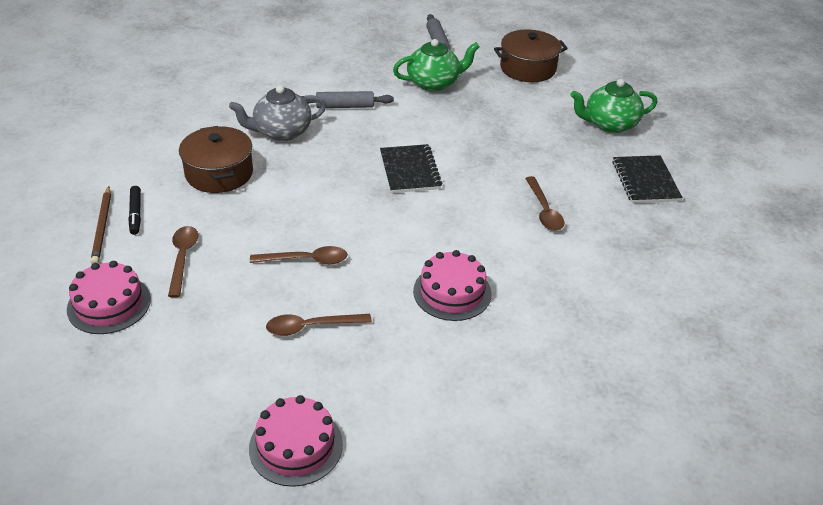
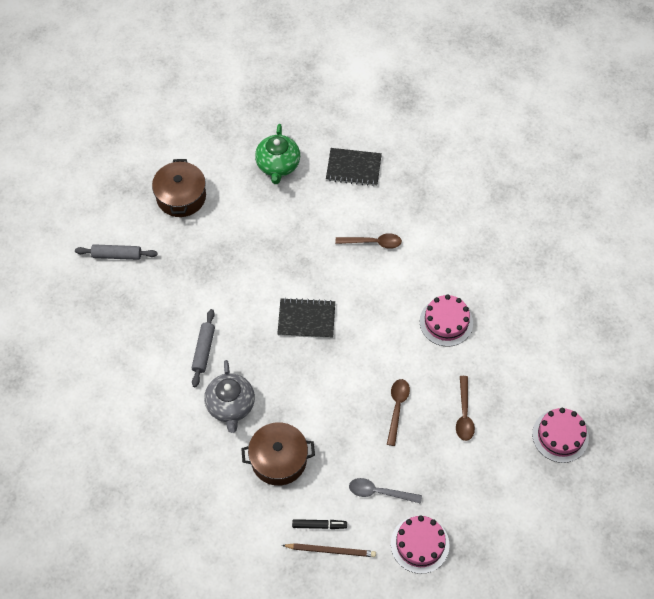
camera: 75 degrees left, 20 degrees up
(183, 258) = (379, 492): brown spoon -> grey spoon
(434, 83) = (185, 274): green teapot -> none

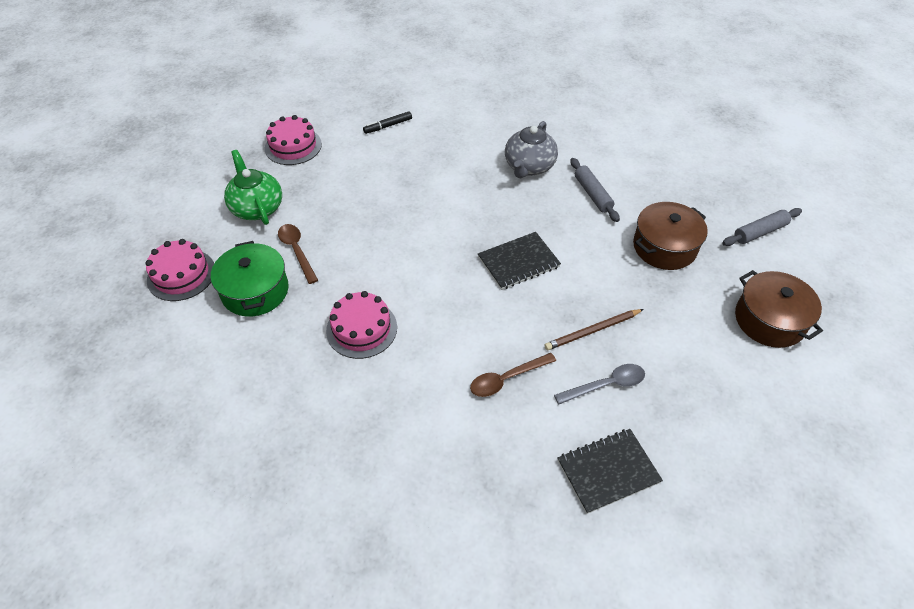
camera: 150 degrees right, 10 degrees down
(230, 406) = (529, 167): grey teapot -> grey teapot turned 120 degrees counterclockwise
(278, 165) = (705, 420): green teapot -> green teapot (257, 208)
(279, 459) = (454, 150): brown pot -> brown pot (664, 247)
(330, 550) = (368, 116): brown pencil -> brown pencil (593, 331)
(379, 492) = (349, 163): grey spoon -> grey spoon (606, 385)
(397, 408) = (370, 228): brown spoon -> none
(508, 391) = (255, 291): none -> green pot

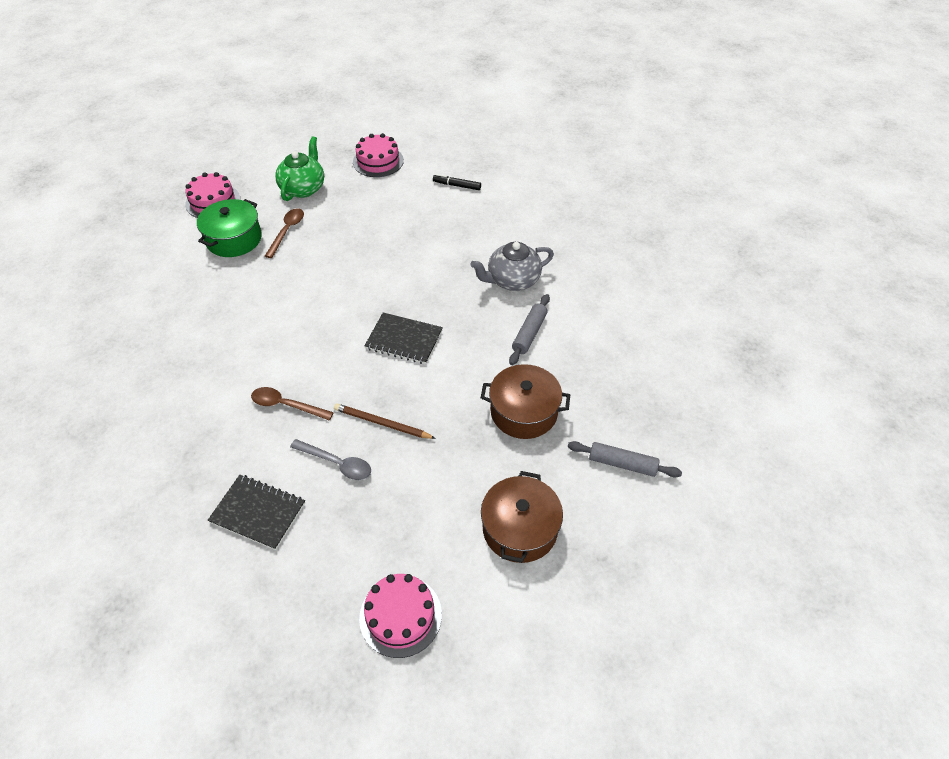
camera: 45 degrees right, 0 degrees up
(361, 329) = (254, 306): pink cake -> pink cake (400, 616)

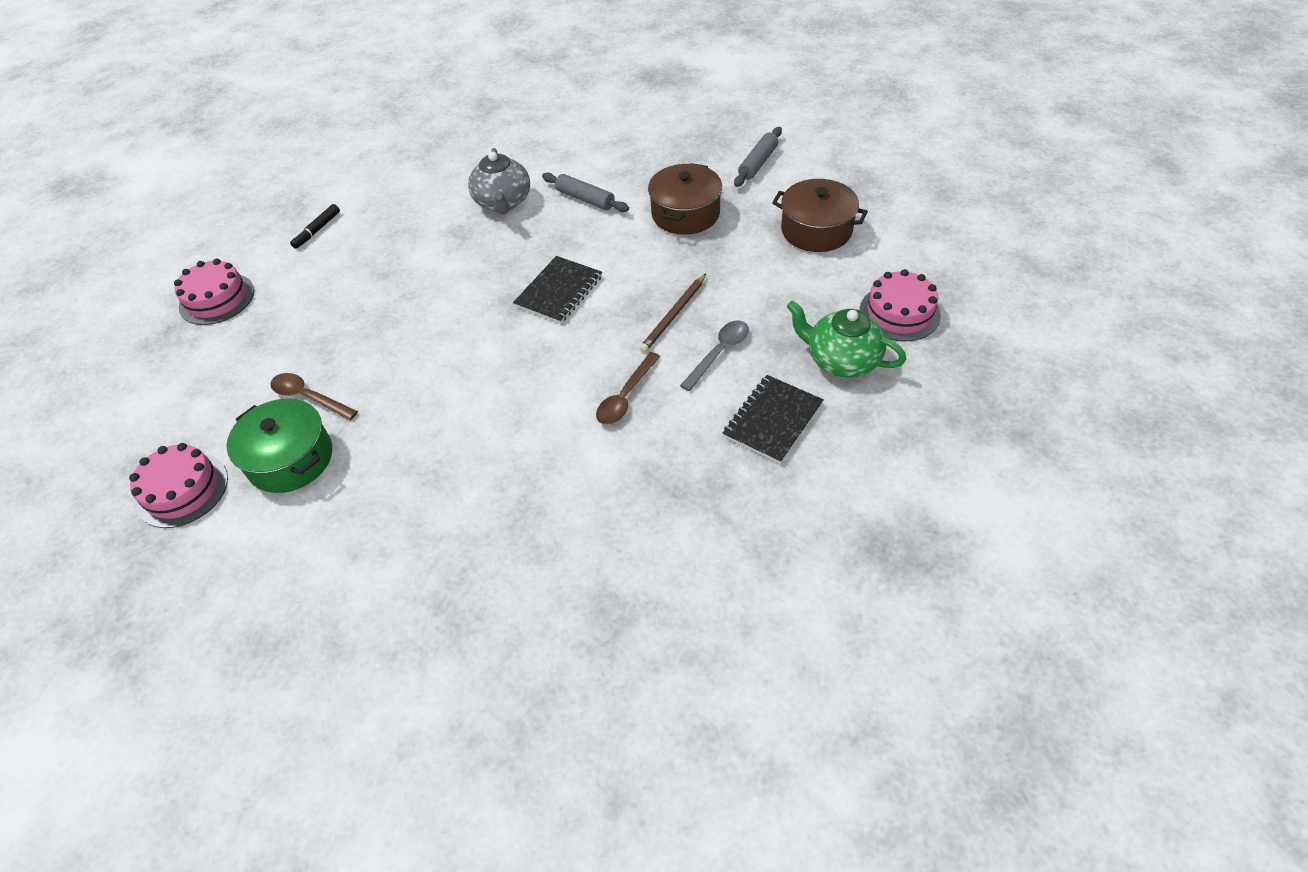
camera: 75 degrees left, 0 degrees up
(303, 188) = (223, 379): green teapot -> green teapot (841, 360)

